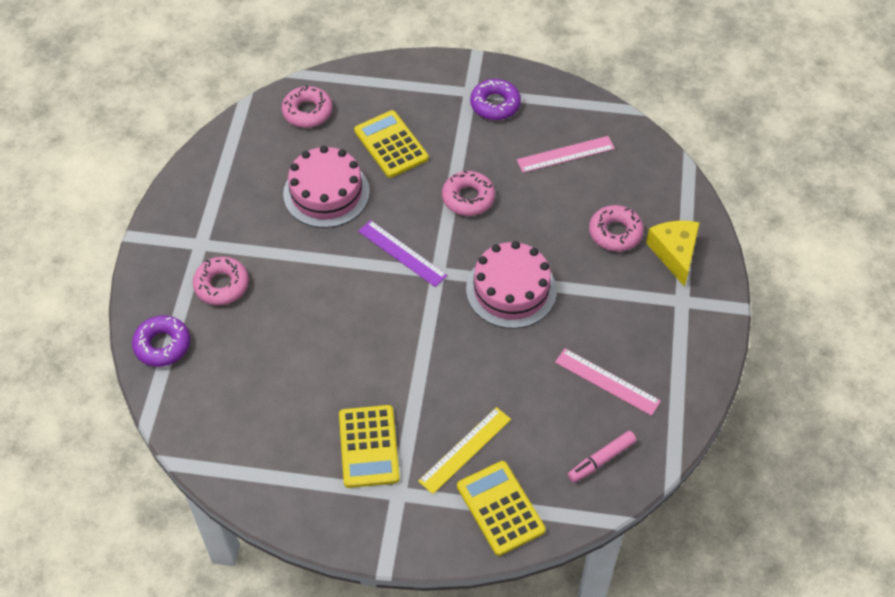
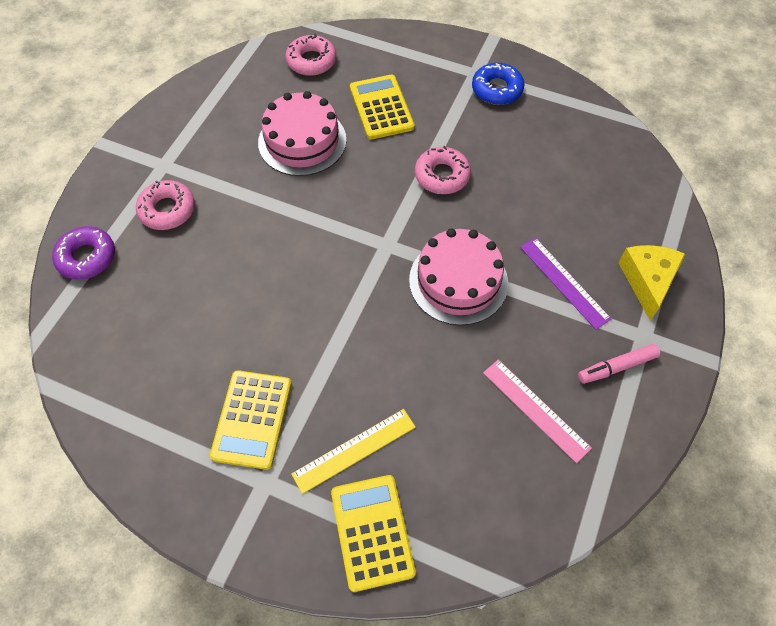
camera: 15 degrees right, 5 degrees up
(402, 253) = (357, 217): purple ruler -> purple ruler (564, 282)
(495, 104) = (497, 89): purple donut -> blue donut
(565, 154) = (555, 152): pink ruler -> none
(601, 460) = (504, 502): pink marker -> pink marker (616, 367)
(615, 233) = (587, 245): pink donut -> none

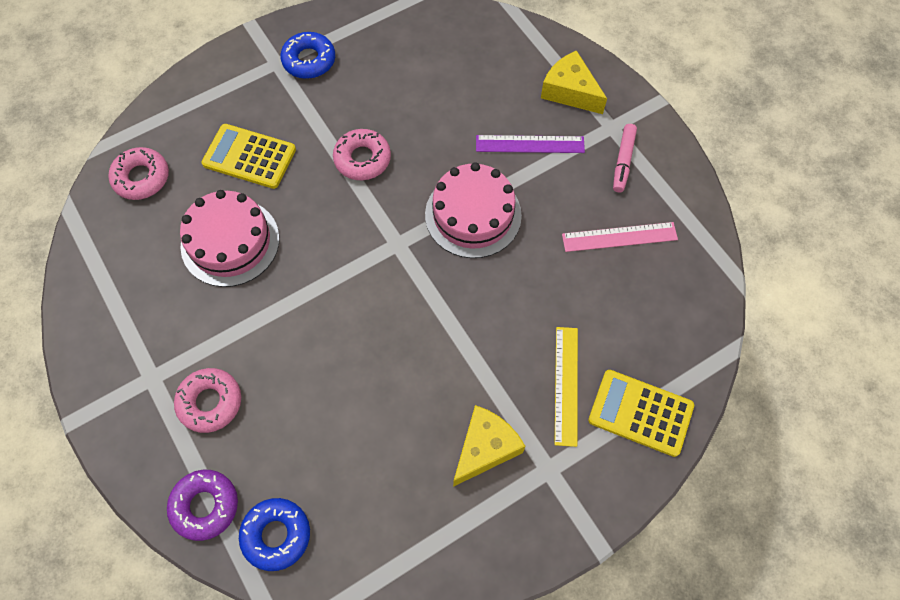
camera: 55 degrees left, 5 degrees up
(90, 316) = (276, 535): none -> blue donut
(252, 419) = (485, 448): yellow calculator -> yellow cheese

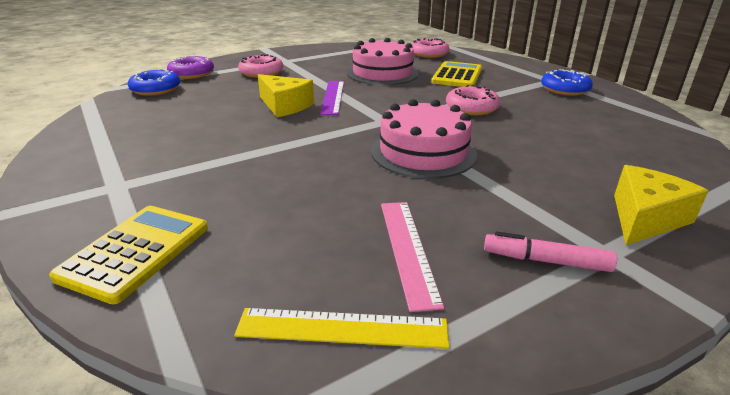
camera: 90 degrees right, 35 degrees down
(485, 448) = (164, 155): yellow cheese -> yellow cheese (285, 106)
(530, 144) = (534, 186): purple ruler -> purple ruler (333, 97)
(566, 385) = (204, 199): yellow ruler -> yellow ruler (342, 328)

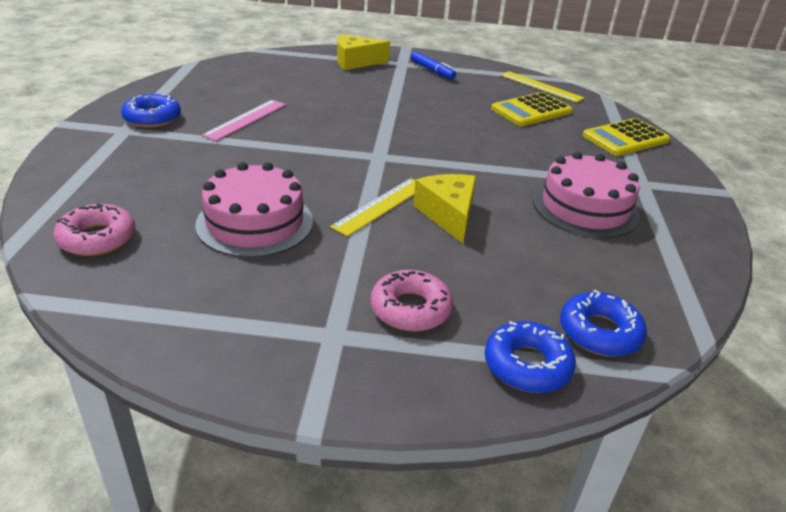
camera: 145 degrees left, 5 degrees up
(192, 73) = (527, 365): purple donut -> blue donut
(333, 97) = (381, 206): purple ruler -> yellow ruler
(408, 249) = (485, 92): pink ruler -> pink ruler (245, 119)
(423, 152) = (398, 123): pink cake -> pink cake (585, 207)
(457, 76) = (187, 177): yellow calculator -> yellow calculator (531, 110)
(471, 108) = (281, 137): pink donut -> none
(546, 261) = (432, 71): pink marker -> blue marker

